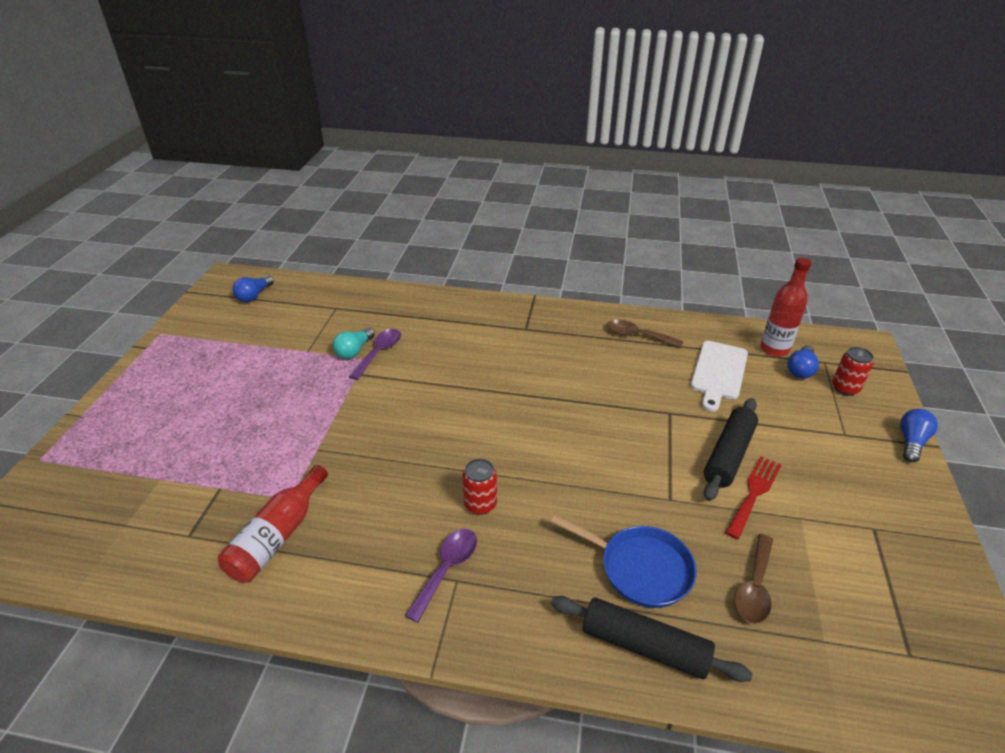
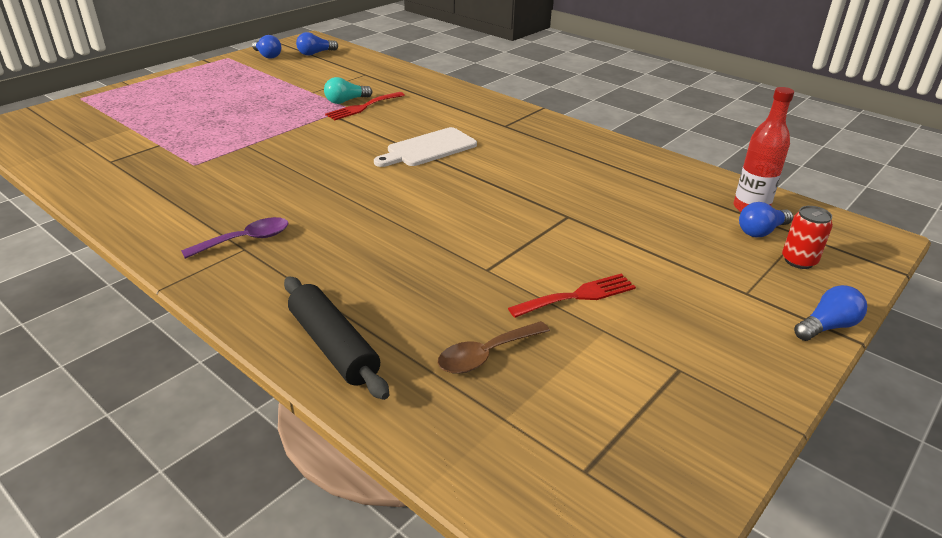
camera: 30 degrees right, 5 degrees down
(204, 316) = (267, 56): none -> blue light bulb
(278, 536) = (161, 180): red bottle -> none
(379, 353) = (363, 107): purple spoon -> red fork
(480, 504) = (321, 214): red can -> none
(638, 336) = (608, 158): brown spoon -> none
(639, 568) = (397, 300): blue pan -> none
(718, 373) = (659, 206): white cutting board -> white cutting board (428, 148)
(728, 455) = (588, 262): black rolling pin -> none

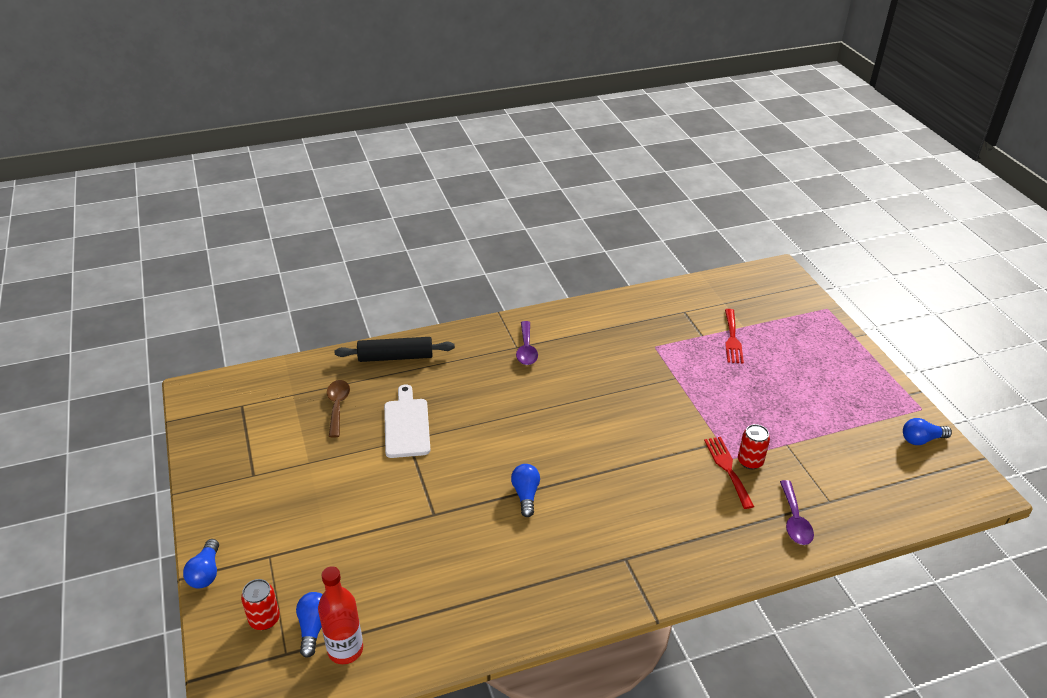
camera: 120 degrees right, 5 degrees up
(315, 53) = (920, 480): blue light bulb -> blue light bulb (526, 495)
(346, 101) = (750, 461): turquoise light bulb -> red can
(397, 81) = (794, 520): none -> purple spoon
(428, 148) = (606, 480): white cutting board -> white cutting board (406, 425)
(578, 296) = (346, 468): red fork -> red fork (732, 339)

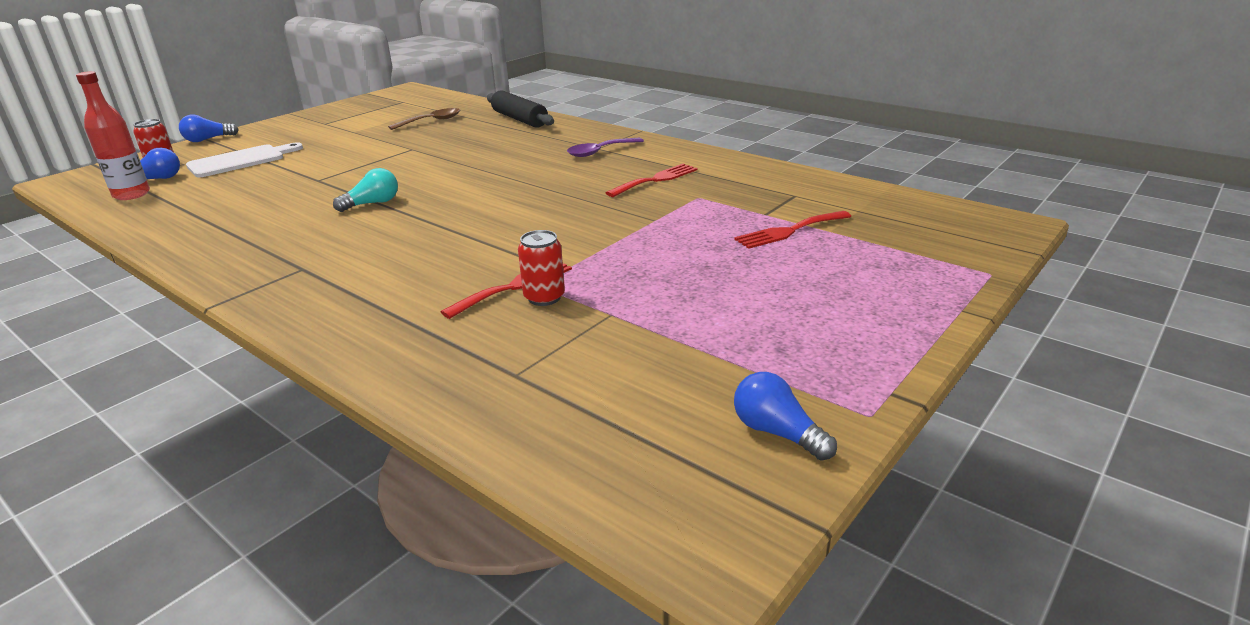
camera: 60 degrees right, 10 degrees down
(406, 425) = (431, 144): white cutting board -> white cutting board (241, 161)
(526, 495) = (372, 203): blue light bulb -> turquoise light bulb
(608, 349) = (656, 180): none -> red fork
(794, 520) = (448, 355): purple spoon -> none

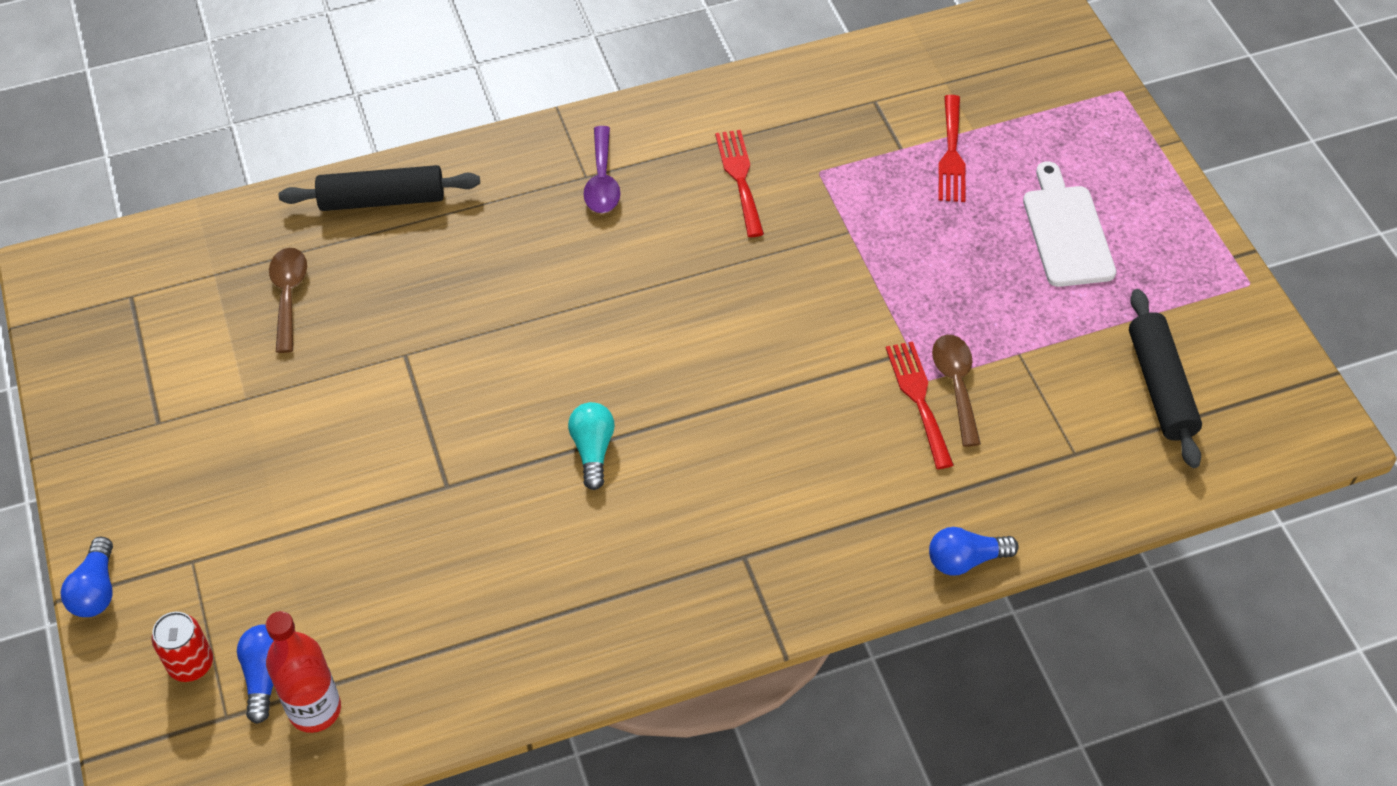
camera: 60 degrees left, 25 degrees up
(241, 161) = (267, 560): white cutting board -> white cutting board (1066, 231)
(544, 297) = (956, 385): red can -> brown spoon
(652, 398) = (1160, 386): none -> black rolling pin
(777, 432) = (1239, 341): blue light bulb -> blue light bulb (965, 560)

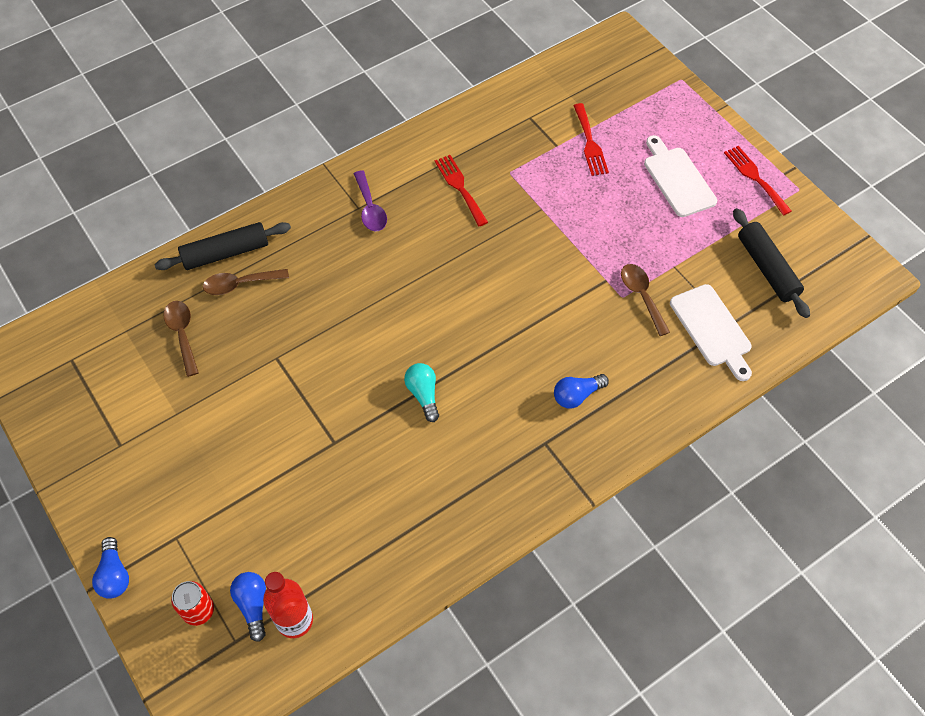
camera: 15 degrees left, 5 degrees up
(388, 245) = (240, 284): none -> brown spoon
(918, 399) = (621, 311): red fork -> red fork (755, 178)
(965, 560) = (684, 411): blue light bulb -> blue light bulb (577, 395)
(1046, 454) = (712, 329): none -> white cutting board

